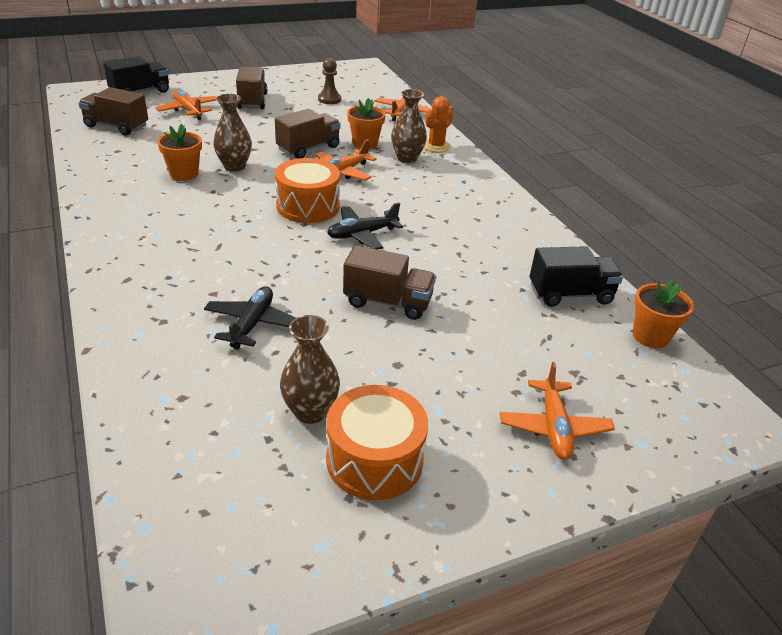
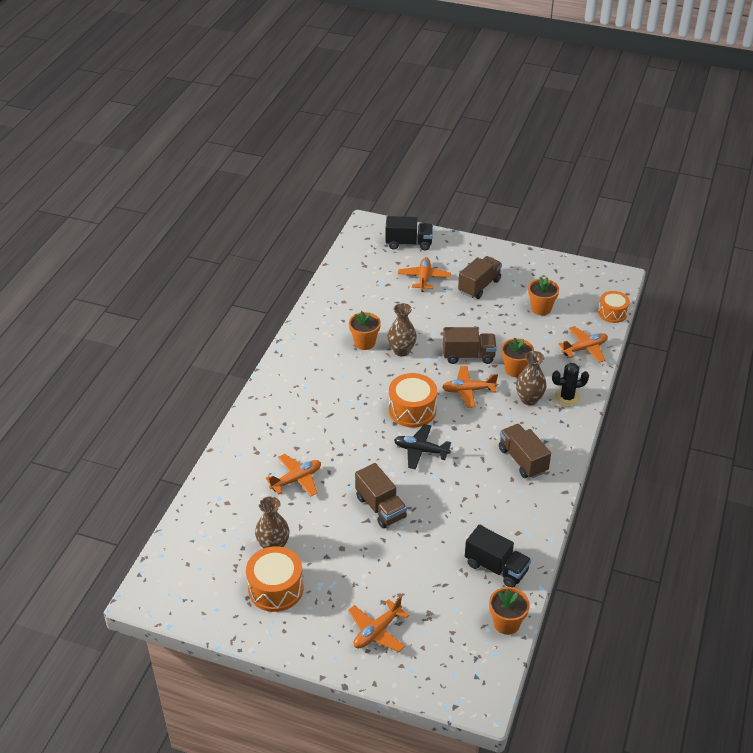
camera: 45 degrees right, 5 degrees up
(116, 126) = (362, 276): brown truck -> brown truck (522, 460)
(252, 324) = (296, 479): black plane -> orange plane
(329, 99) = (541, 308): brown pawn -> orange flower pot
(391, 86) = (612, 313): none -> orange drum
(436, 146) = (567, 397): orange cactus -> black cactus

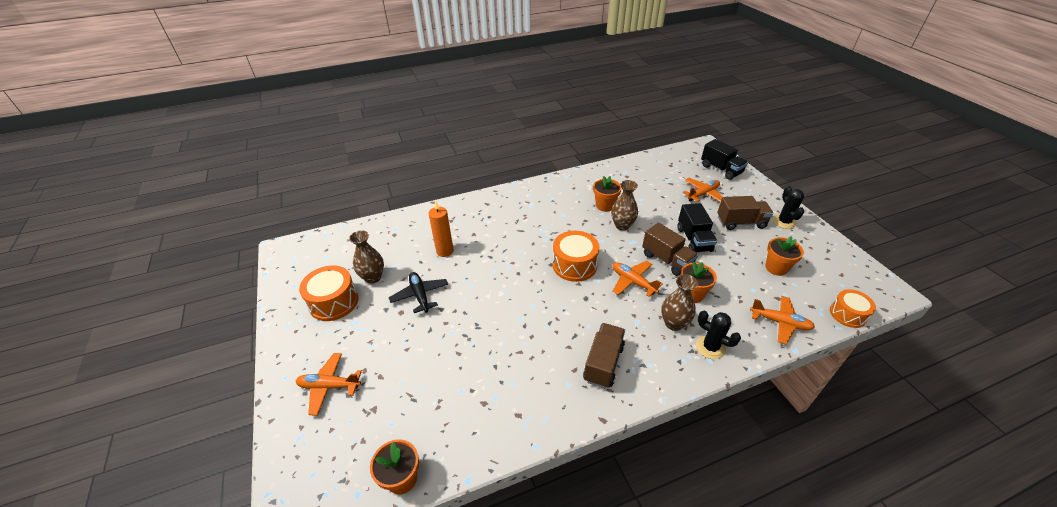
camera: 50 degrees right, 0 degrees up
(296, 479) = (445, 251): orange plane -> orange candle
(380, 507) = (460, 308): brown truck -> none
(421, 451) = (540, 294): black plane -> black plane (420, 295)
(496, 567) = (463, 425): black truck -> black truck (694, 239)
(505, 265) = (784, 222): none -> black cactus

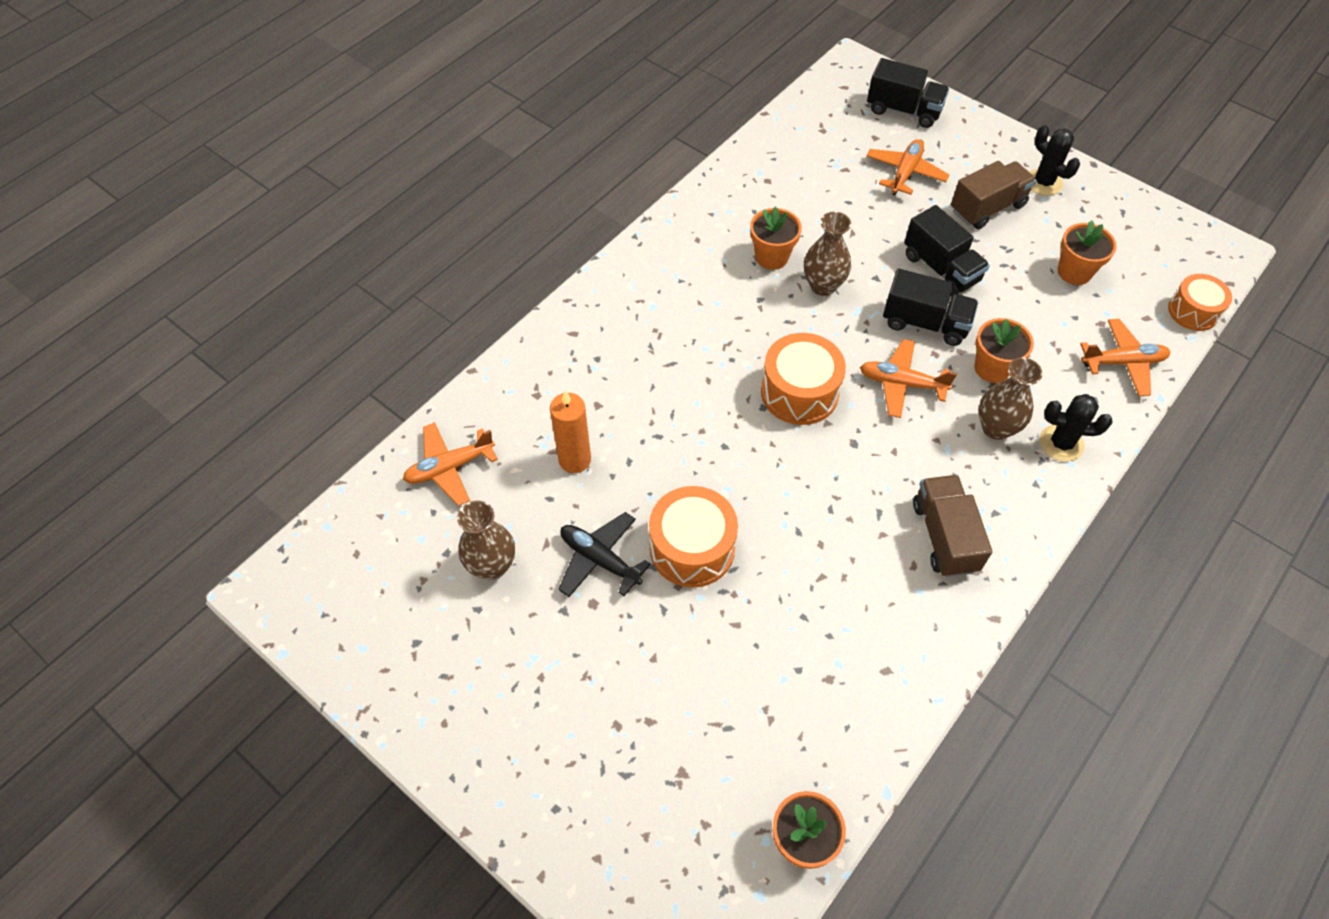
camera: 30 degrees left, 15 degrees up
(329, 386) = (585, 778): orange plane -> orange plane (450, 468)
(334, 302) = (464, 642): orange drum -> orange drum (692, 548)
(666, 260) = (925, 323): brown truck -> black truck

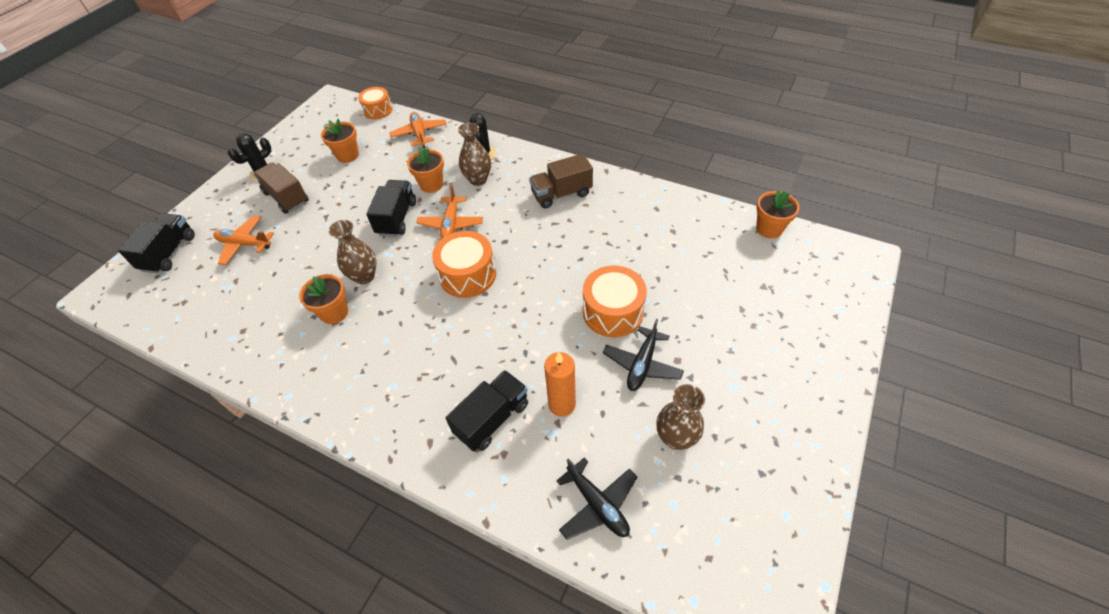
camera: 100 degrees left, 5 degrees down
(450, 468) = (597, 504): orange plane -> black plane
(941, 268) = (345, 215): black truck -> black truck (492, 418)

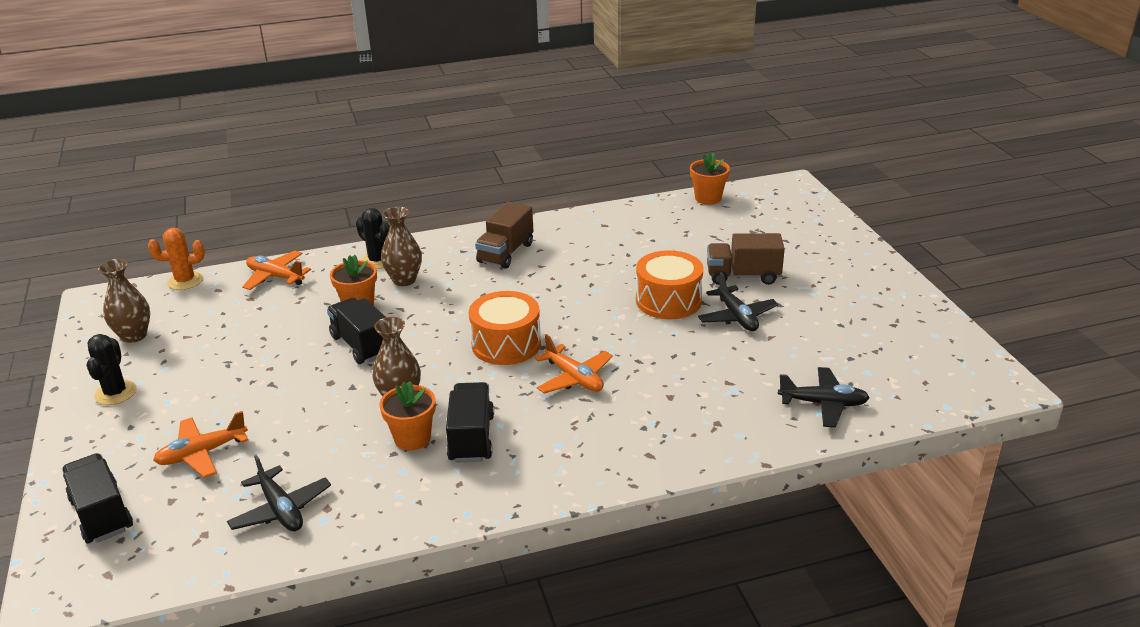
camera: 45 degrees left, 20 degrees down
(226, 313) = (281, 509): none -> black plane
(286, 197) = (190, 395): brown truck -> brown truck (743, 276)
(347, 155) = (211, 330): orange flower pot -> none
(378, 110) = (185, 281): orange drum -> orange cactus
(451, 224) = (429, 321): orange plane -> orange plane (574, 378)
(492, 418) = (676, 411): black truck -> black truck (471, 438)
(562, 404) = (715, 371): orange candle -> none
(675, 437) = (818, 340): brown vase -> brown vase (134, 336)

